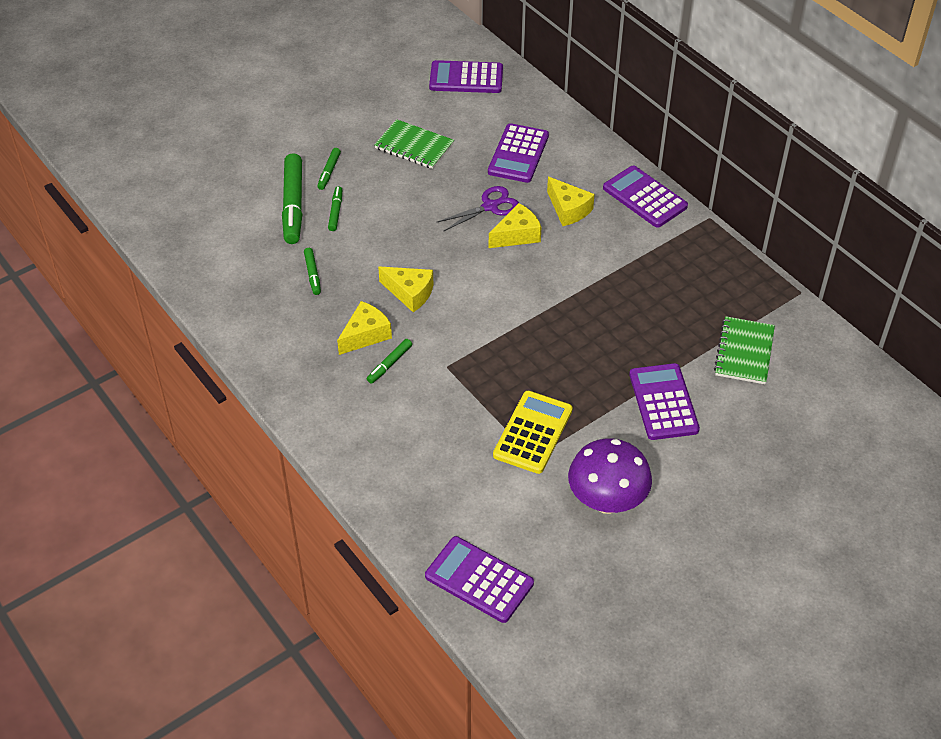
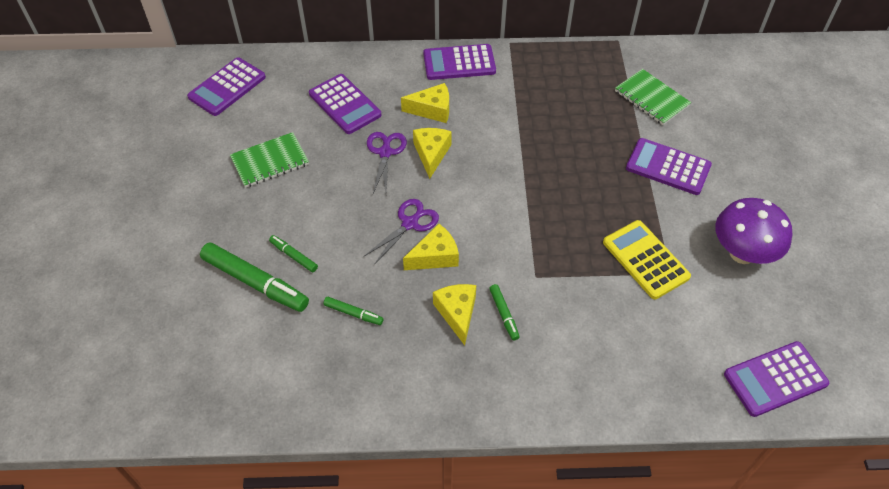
camera: 55 degrees left, 5 degrees up
(329, 172) = (241, 234): green marker -> none
(429, 261) = (410, 223): none -> purple scissors

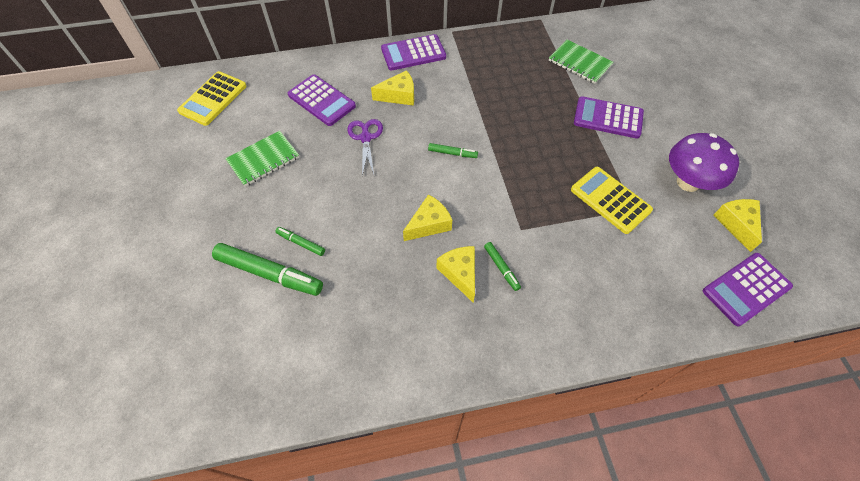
camera: 10 degrees left, 5 degrees up
(227, 87) = (213, 99): purple calculator -> yellow calculator
(353, 313) = (366, 288): green marker -> green marker (452, 153)
(410, 223) = (400, 198): purple scissors -> none
(431, 154) = (406, 133): yellow cheese -> yellow cheese (736, 224)

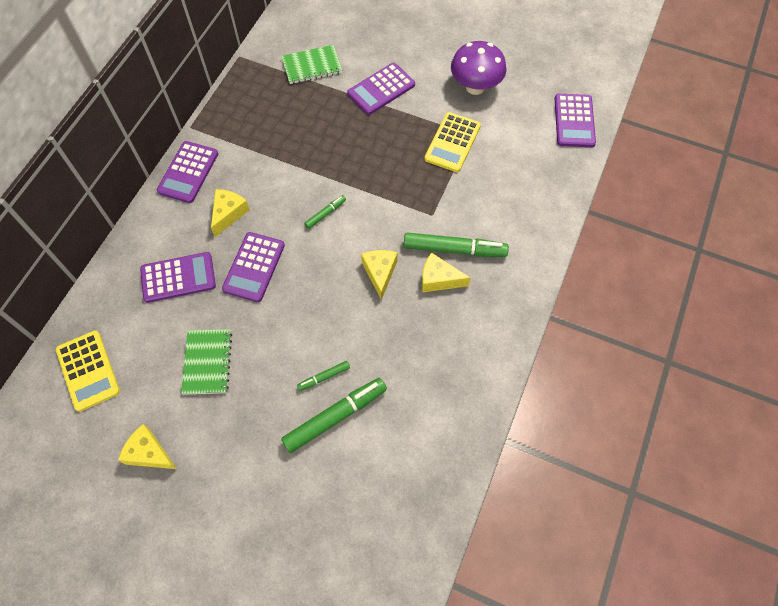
camera: 55 degrees left, 5 degrees up
(365, 138) = (254, 267): purple scissors -> purple calculator
(501, 268) = (454, 249): green marker -> green marker, size x2.03
(610, 200) = (452, 142): yellow calculator -> yellow calculator turned 60 degrees counterclockwise
(736, 224) = (527, 87): yellow cheese -> yellow cheese (149, 453)

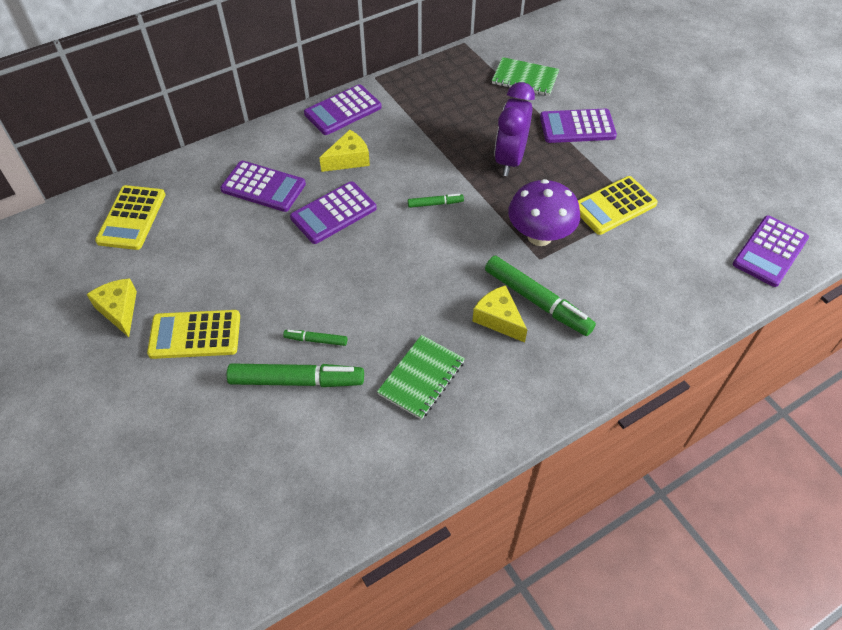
camera: 35 degrees right, 10 degrees down
(207, 362) = (228, 267): green notebook -> green notebook (421, 378)
(229, 432) = (195, 335): none -> yellow calculator
(352, 145) = (509, 160): none -> purple clock
(380, 273) = (444, 281): yellow cheese -> none
(475, 87) = (679, 169): purple mushroom -> purple mushroom (539, 236)

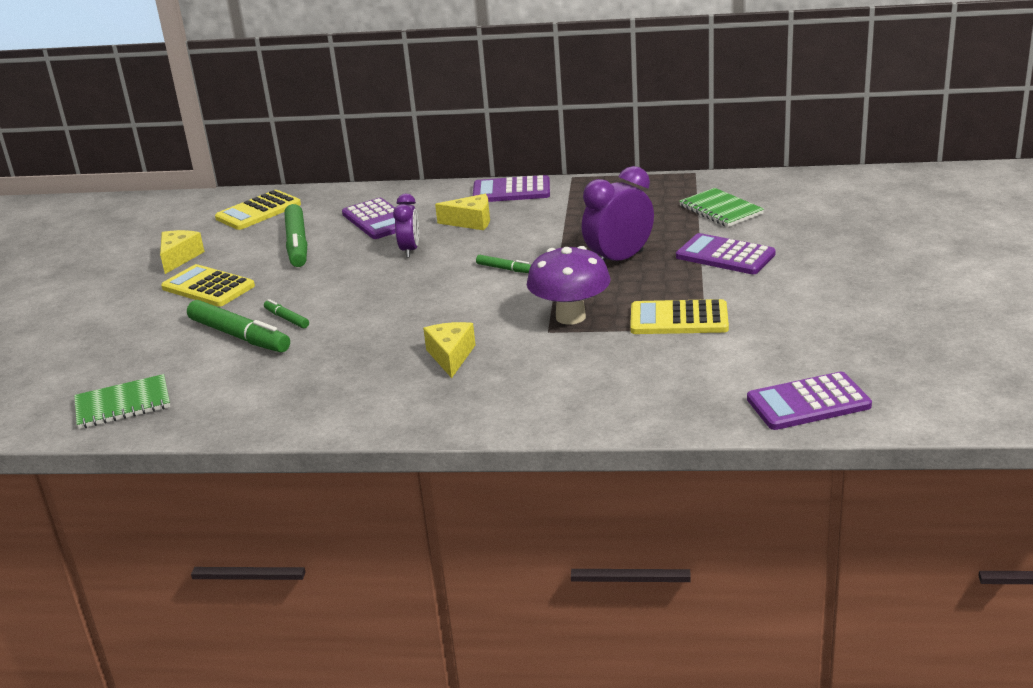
camera: 40 degrees right, 25 degrees down
(333, 213) = (410, 250): purple calculator -> purple clock
(421, 378) = (333, 368): green notebook -> green notebook (123, 404)
(537, 301) = (503, 357): green marker -> green marker (297, 244)

